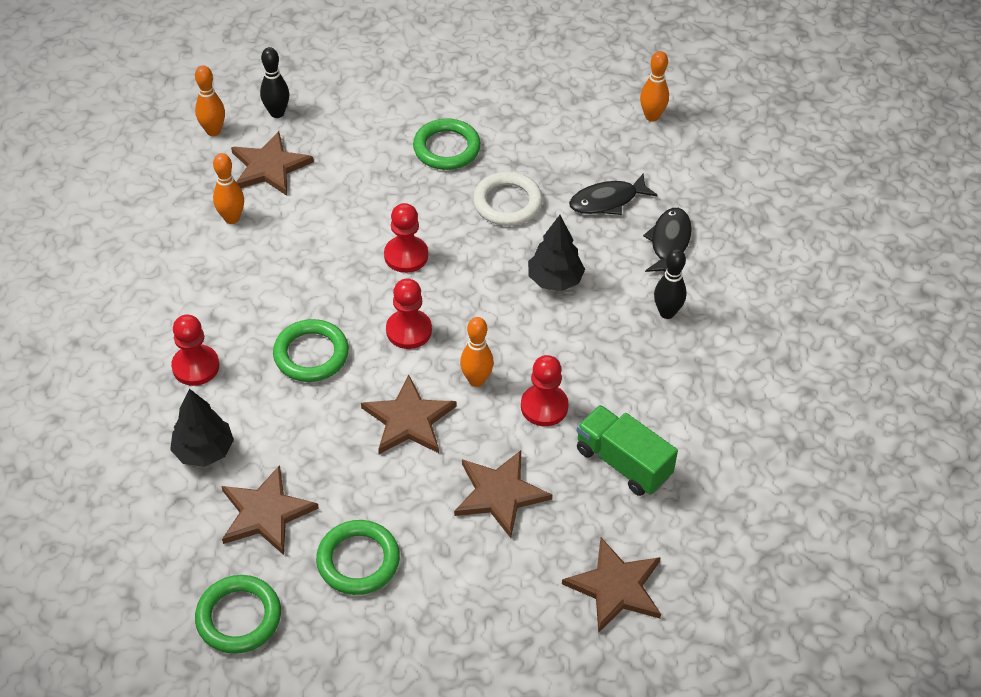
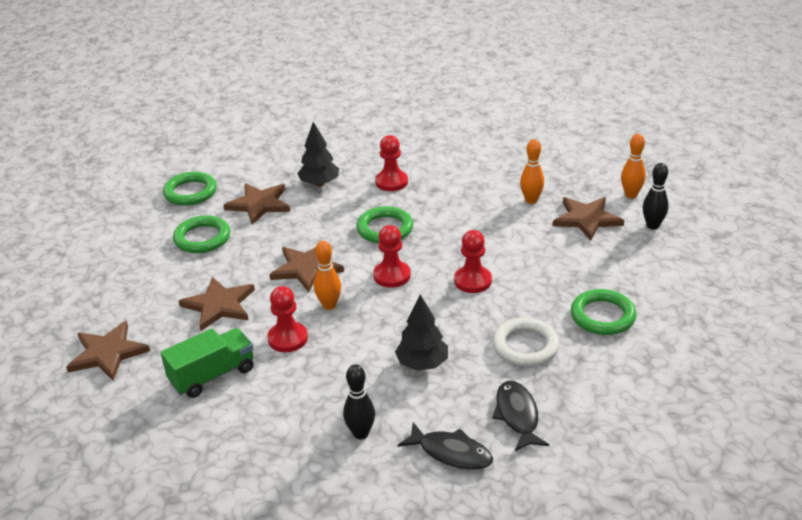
camera: 105 degrees right, 15 degrees down
(652, 116) = (645, 475): orange bowling pin -> none

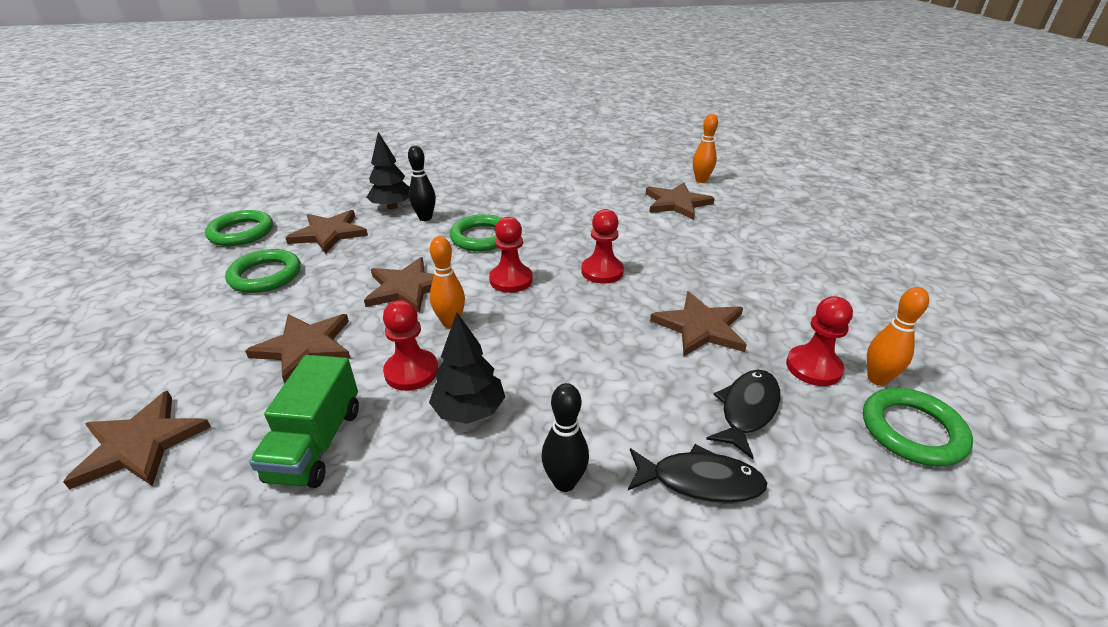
camera: 20 degrees left, 0 degrees up
(212, 375) = (316, 443): green truck -> green truck turned 150 degrees clockwise
(391, 182) = (469, 197): red pawn -> red pawn (813, 367)
(422, 364) = (597, 369): black tree -> black tree (469, 411)
(517, 415) = (747, 410): black fish -> black fish turned 60 degrees clockwise
(525, 346) = (700, 327): white ring -> brown star
(531, 200) = (615, 195): orange bowling pin -> orange bowling pin (877, 379)
(602, 316) = (756, 283): green ring -> green ring (912, 431)
(652, 225) = (738, 200): black bowling pin -> black bowling pin (425, 218)

